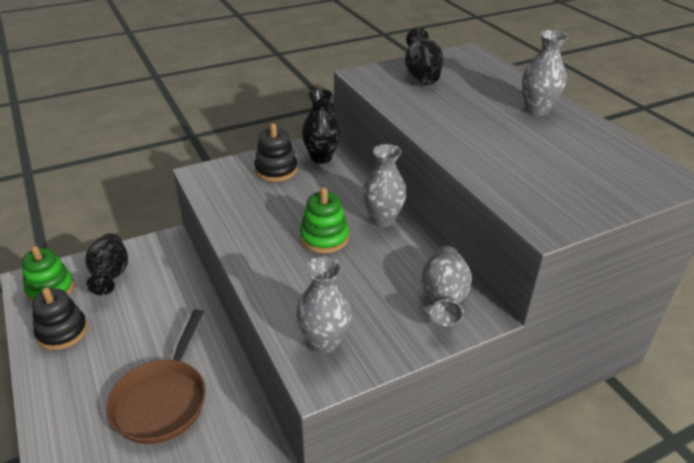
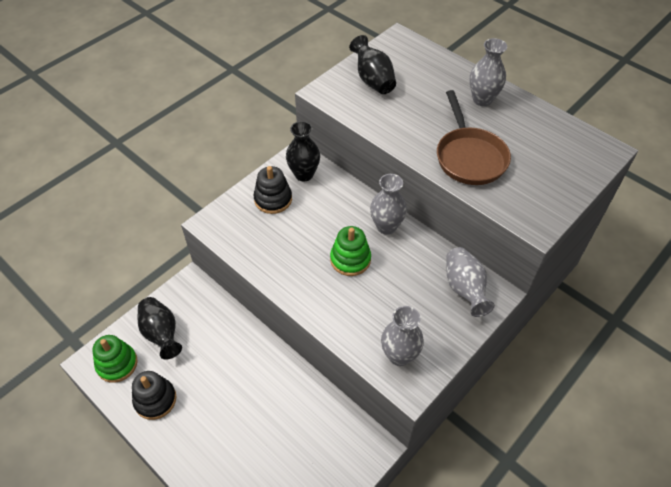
camera: 20 degrees left, 15 degrees up
(163, 400) = (274, 428): brown pan -> brown pan (469, 157)

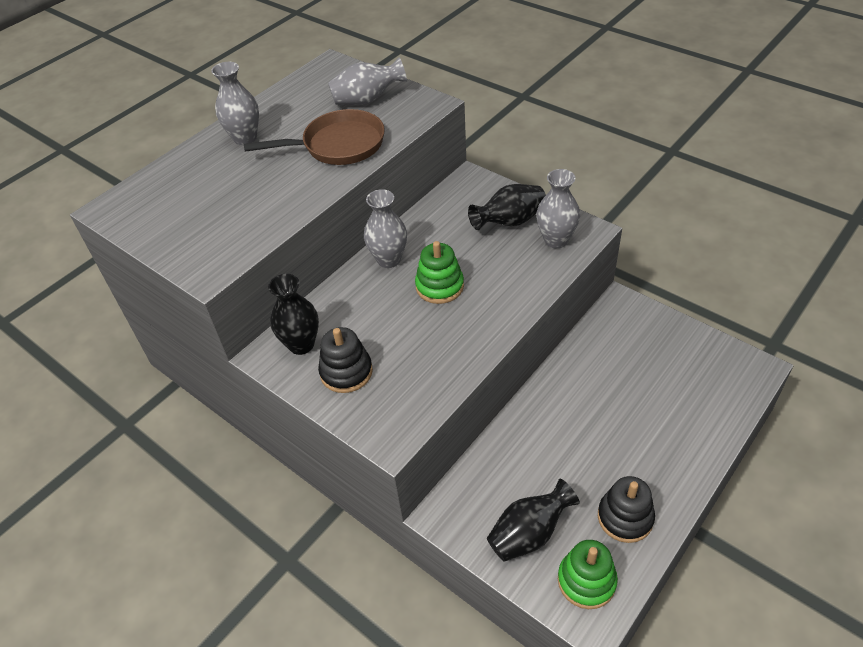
camera: 90 degrees left, 5 degrees down
(373, 80) = (192, 227): black vase -> black vase (510, 221)
(464, 289) = (467, 198): grey vase -> grey vase (367, 100)

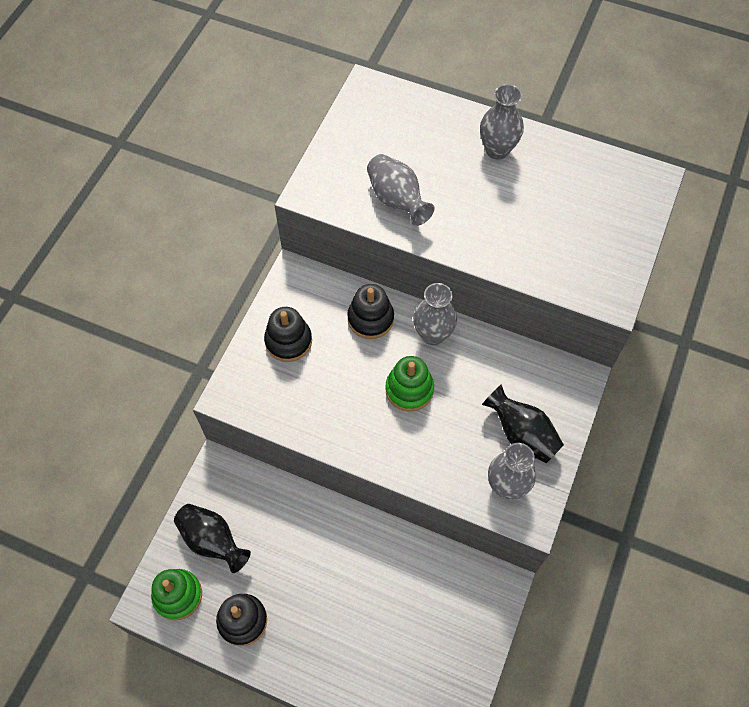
camera: 70 degrees right, 15 degrees up
(301, 344) = (310, 296): black vase -> none
(338, 145) = (511, 233): brown pan -> none
(351, 301) = (370, 319): none -> black stacking toy
(367, 100) = (598, 235): grey vase -> grey vase (397, 200)

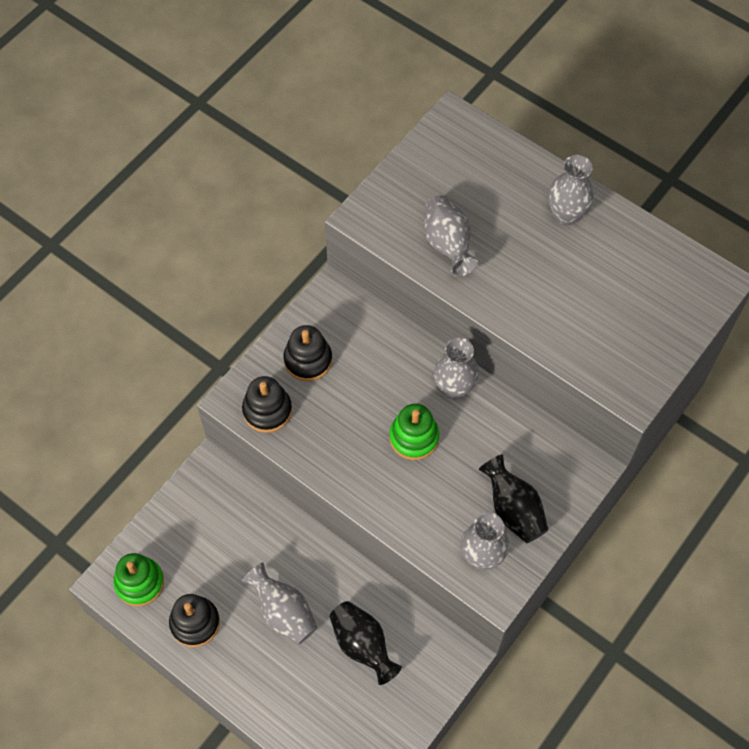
camera: 15 degrees right, 0 degrees up
(212, 541) = (186, 539): black vase -> black vase (363, 645)
(325, 587) = (283, 612): none -> grey vase
(370, 319) = (396, 357): black stacking toy -> black stacking toy (267, 410)

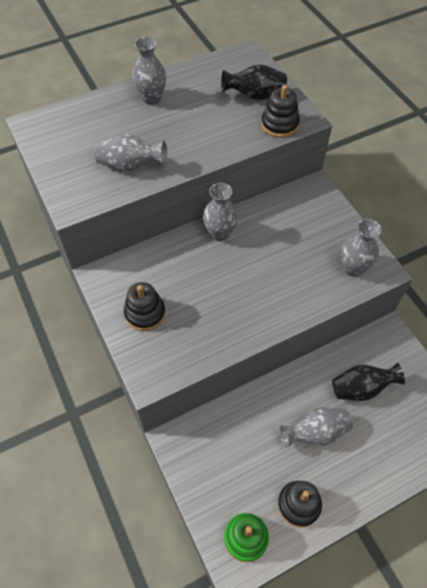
camera: 65 degrees left, 5 degrees down
(267, 410) = (171, 358): black stacking toy -> black stacking toy (279, 124)
(414, 437) = (245, 271): green stacking toy -> none
(513, 510) = (326, 237): black vase -> black vase (255, 96)

